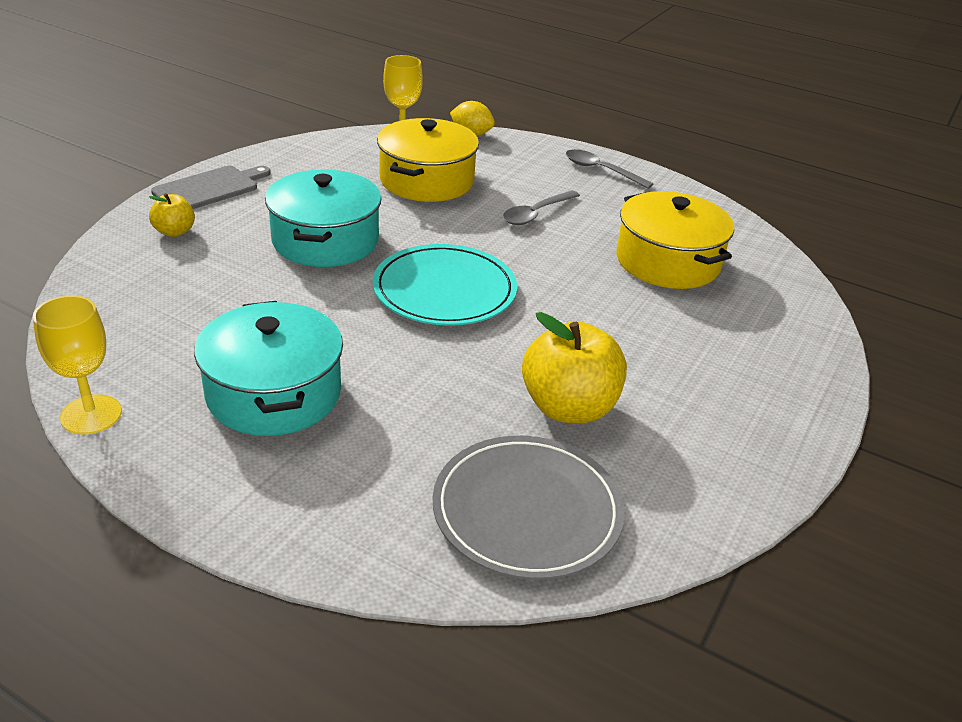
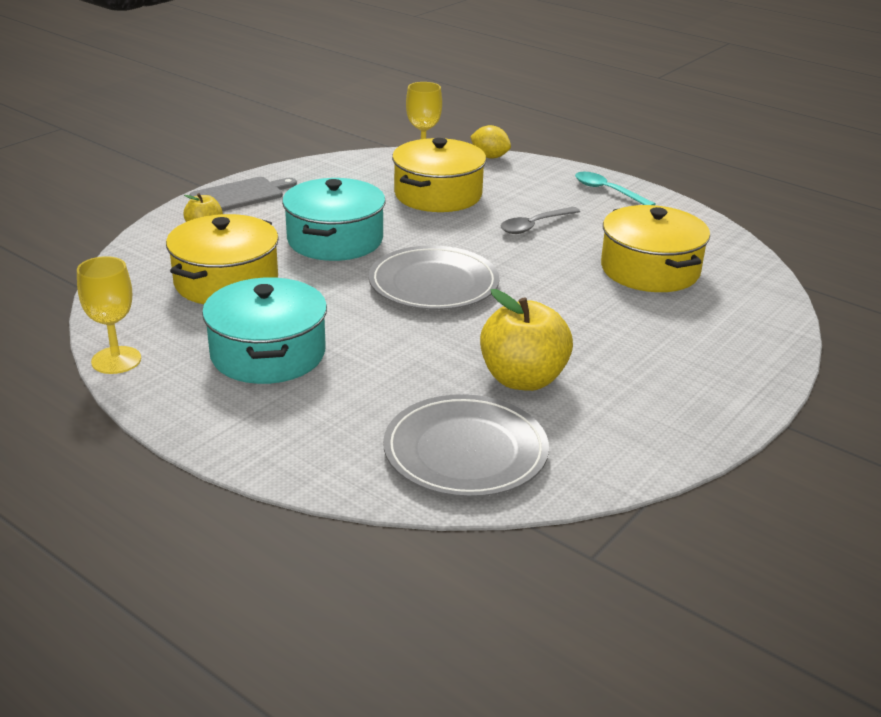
camera: 10 degrees right, 5 degrees down
(210, 300) = (226, 282): none -> yellow pot
(444, 290) = (433, 283): turquoise plate -> grey plate
(601, 170) = (607, 191): grey spoon -> turquoise spoon

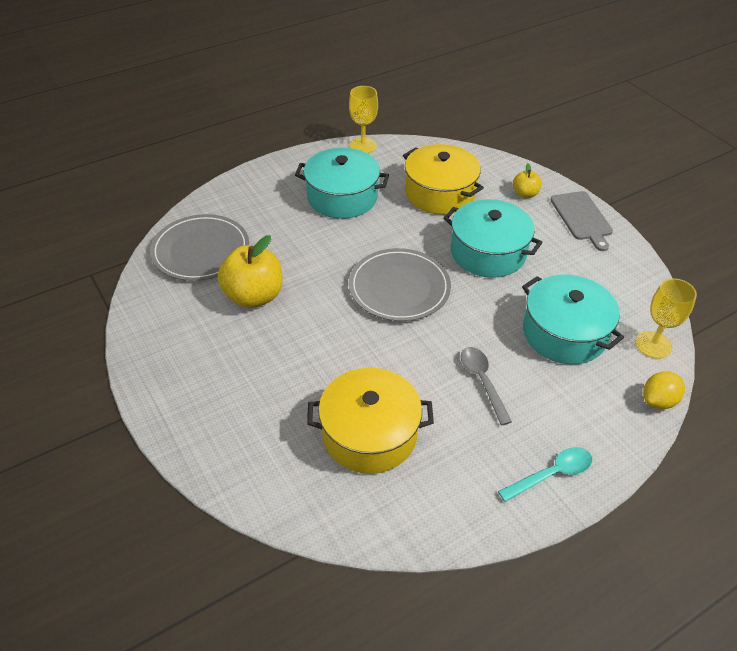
camera: 110 degrees right, 15 degrees up
(438, 195) = (564, 333): yellow pot -> turquoise pot

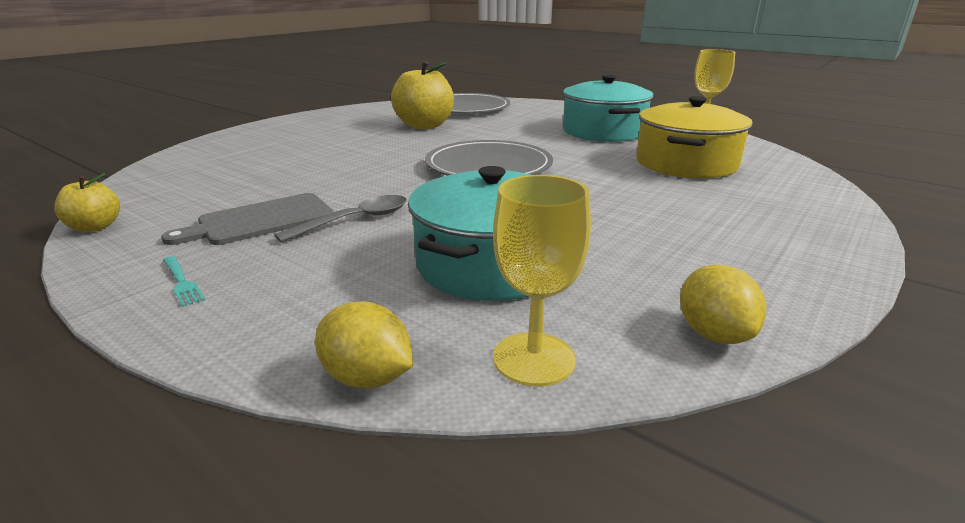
camera: 70 degrees right, 20 degrees down
(369, 434) = (257, 180): yellow pot -> none
(488, 252) = (611, 198): turquoise pot -> none
(525, 194) = (783, 206): yellow apple -> yellow apple (95, 227)
(551, 474) = (181, 282): turquoise spoon -> turquoise fork
(582, 218) = (809, 252): grey cutting board -> grey cutting board (261, 220)
(645, 285) = (713, 334): none -> yellow lemon

